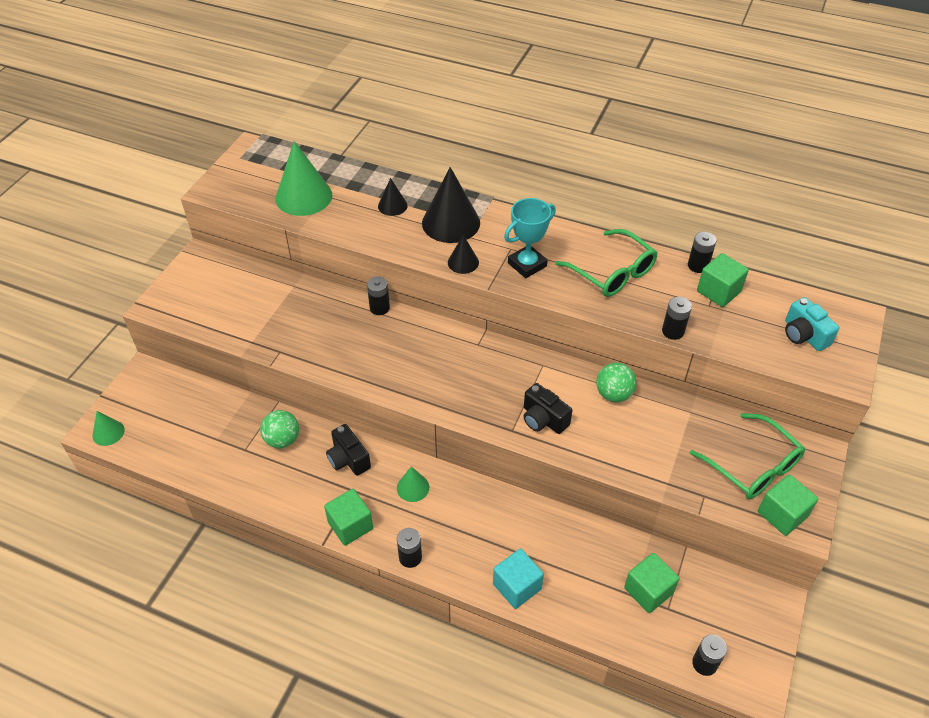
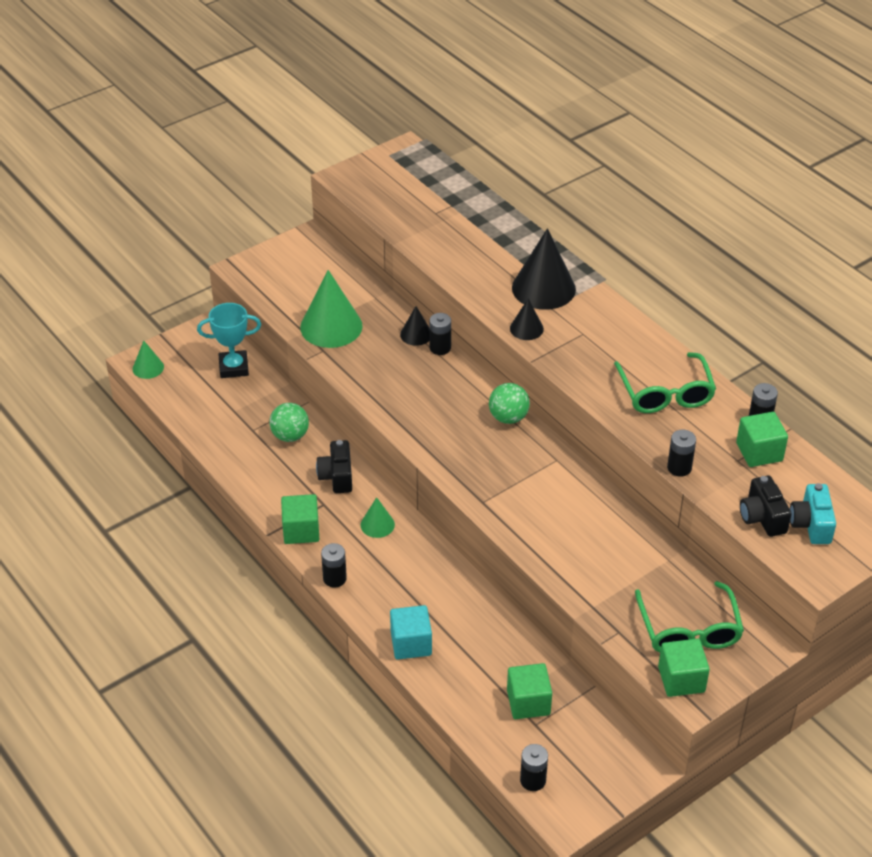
camera: 30 degrees right, 5 degrees down
(304, 196) = (422, 213): green cone -> green cone (331, 326)
(392, 206) = (499, 252): black cone -> black cone (416, 334)
(527, 265) = (586, 354): turquoise trophy -> turquoise trophy (233, 367)
(543, 419) = (519, 505): black camera -> black camera (762, 517)
(613, 394) = (604, 513): green ball -> green ball (508, 417)

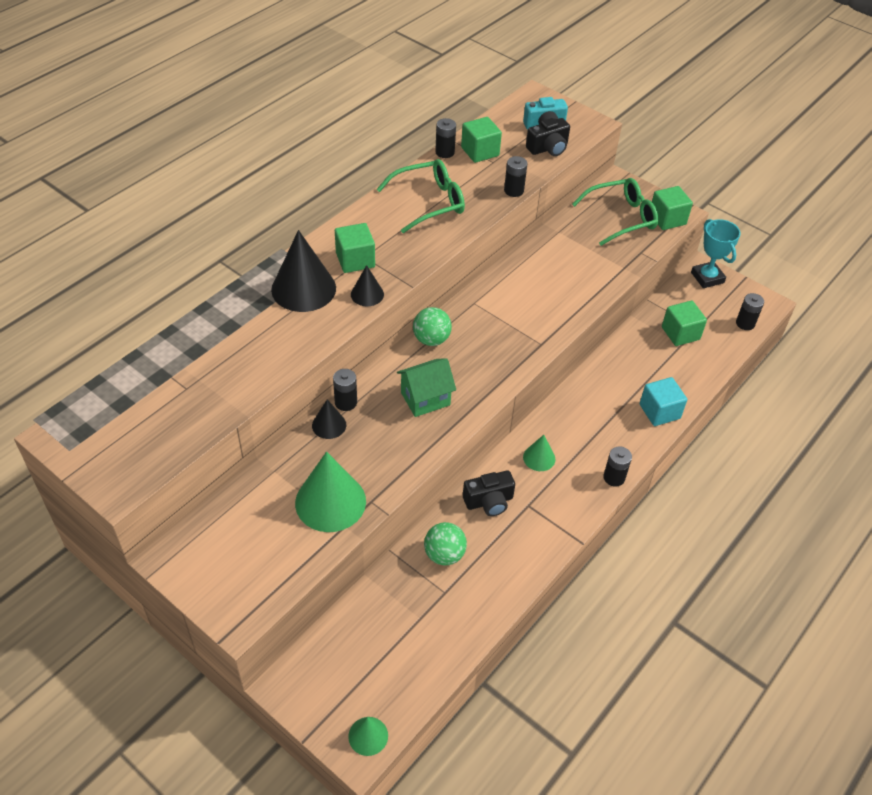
camera: 105 degrees left, 5 degrees up
(233, 367) = (350, 637): turquoise trophy -> turquoise trophy (707, 277)
(301, 530) = (568, 516): green cube -> green cube (355, 260)
(430, 401) = (425, 399): none -> green house

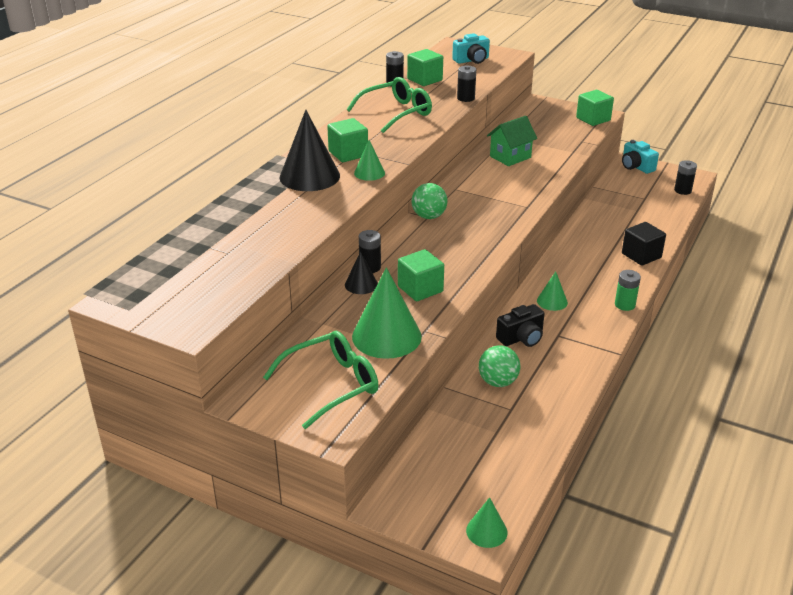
camera: 10 degrees left, 15 degrees down
(367, 294) = (369, 173): black cone -> green cone
(425, 399) = (442, 255): green house -> green house (510, 157)
(548, 148) = (481, 72): black camera -> none
(614, 477) = (625, 305): black battery -> green battery
(621, 218) = (554, 123): green glasses -> green glasses (332, 385)
(659, 411) = (641, 255): turquoise cube -> black cube
(680, 333) = (632, 204): green cube -> green cube (420, 289)
(707, 277) = (636, 167): turquoise trophy -> turquoise camera

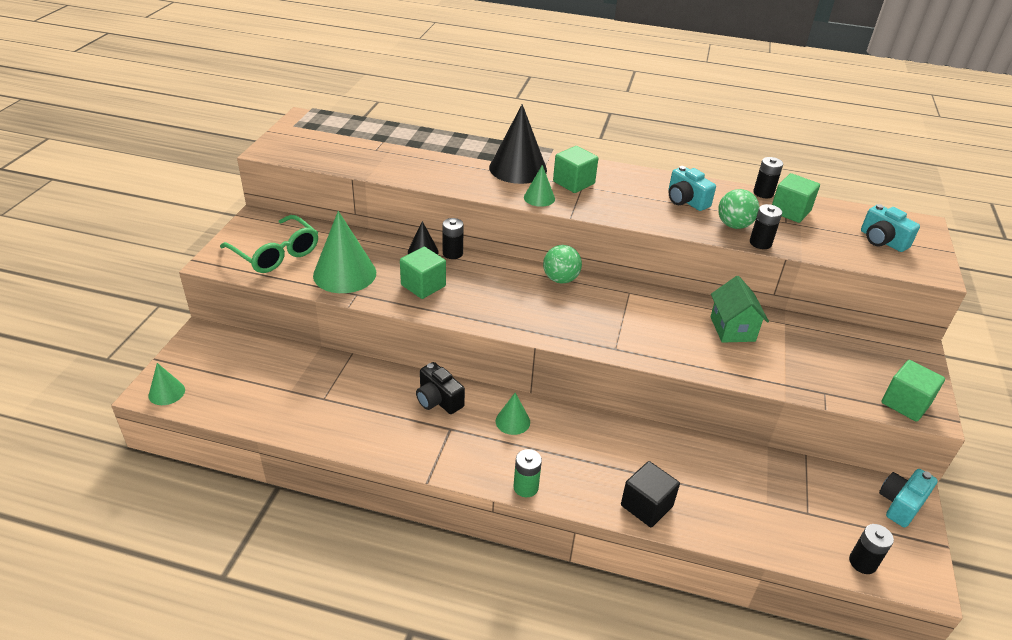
camera: 75 degrees right, 5 degrees up
(396, 113) = (686, 201): green glasses -> turquoise camera
(498, 382) = (363, 387): green ball -> green ball (734, 225)
(510, 157) = (732, 329): green house -> green house turned 45 degrees clockwise

